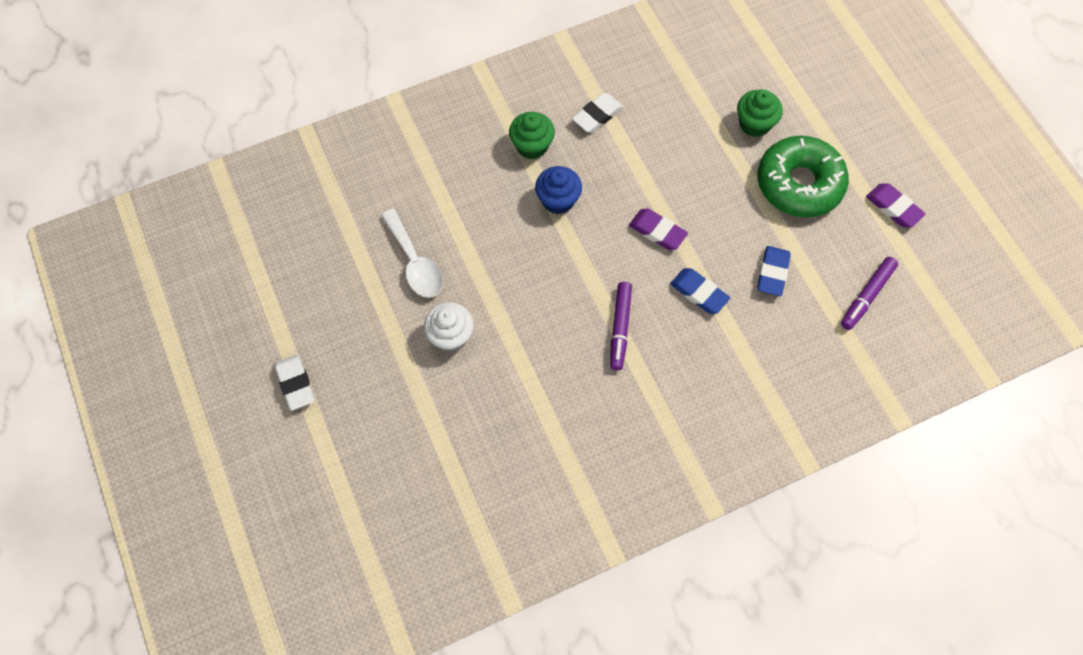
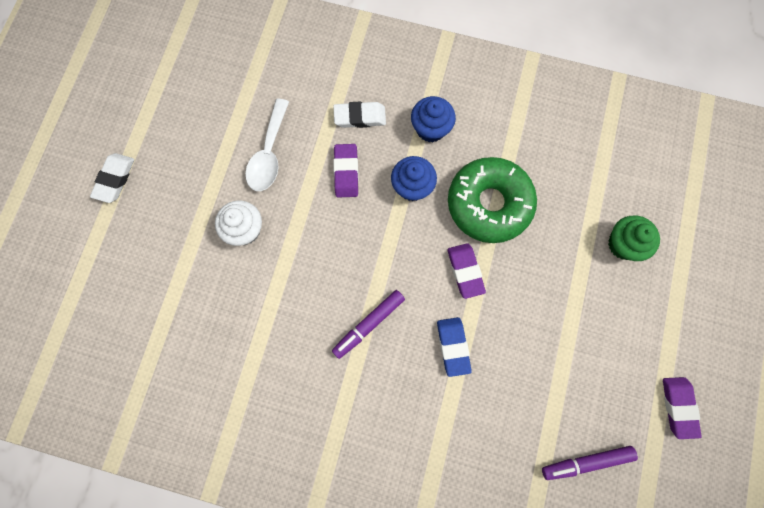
camera: 40 degrees right, 10 degrees up
(494, 229) = (346, 172): none -> purple eraser
(532, 146) = (431, 128): green cupcake -> blue cupcake
(597, 115) = (502, 142): white eraser -> white eraser (360, 117)
(772, 273) = (526, 378): blue eraser -> none
(799, 184) = (615, 323): green donut -> green donut (489, 204)

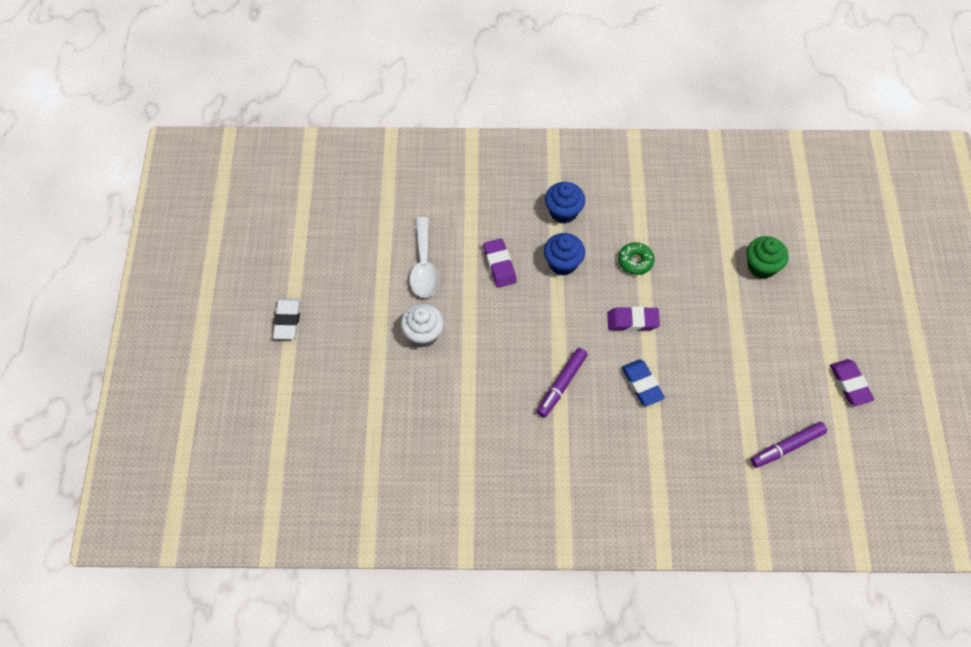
camera: 15 degrees left, 15 degrees down
(360, 117) = (496, 217): white eraser -> none
(465, 271) = (632, 321): purple eraser -> purple eraser turned 60 degrees counterclockwise
(489, 204) = (635, 261): green donut -> green donut, size x0.45

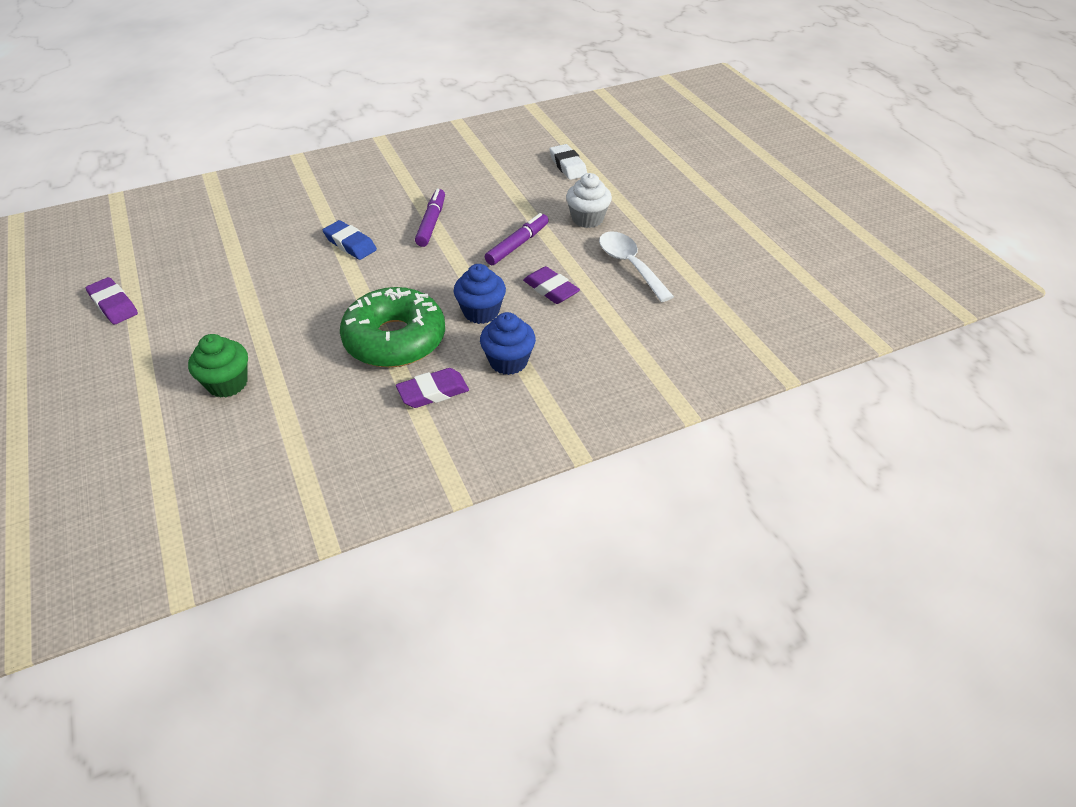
camera: 155 degrees right, 15 degrees down
(287, 320) = (718, 193): white eraser -> white eraser (568, 166)
(632, 321) = (378, 287): purple eraser -> purple eraser (433, 392)
(635, 261) = (395, 339): green donut -> green donut, size x2.20
(787, 447) = (189, 242): purple marker -> purple marker (517, 245)

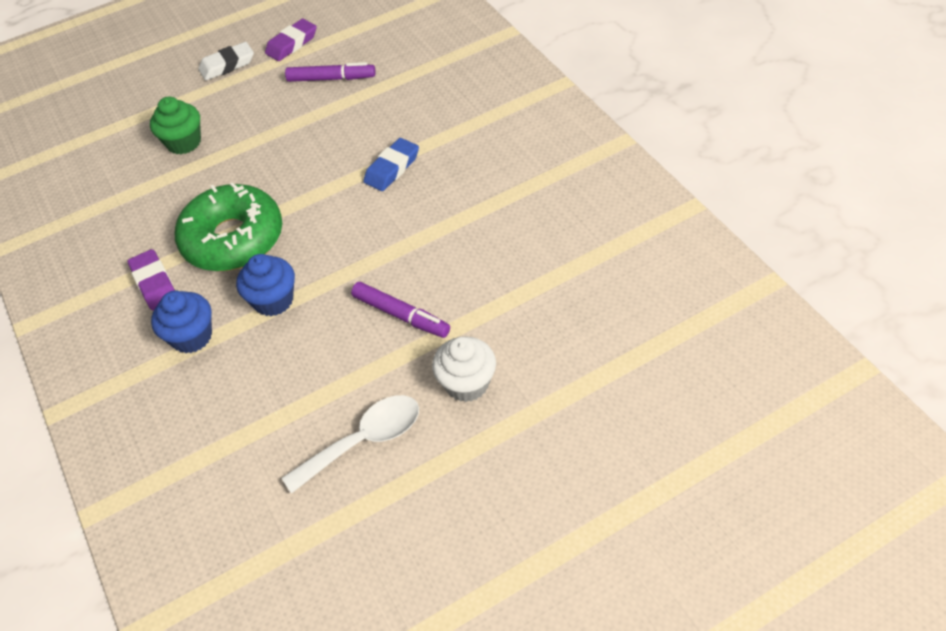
camera: 90 degrees right, 5 degrees up
(431, 223) = (439, 226): purple marker -> purple marker (331, 79)
(551, 289) = (313, 360): purple eraser -> none
(568, 166) = (601, 347): white eraser -> white eraser (227, 65)

